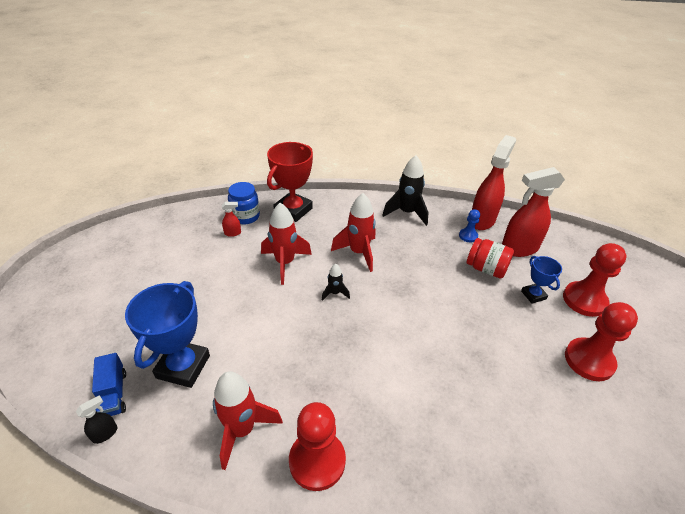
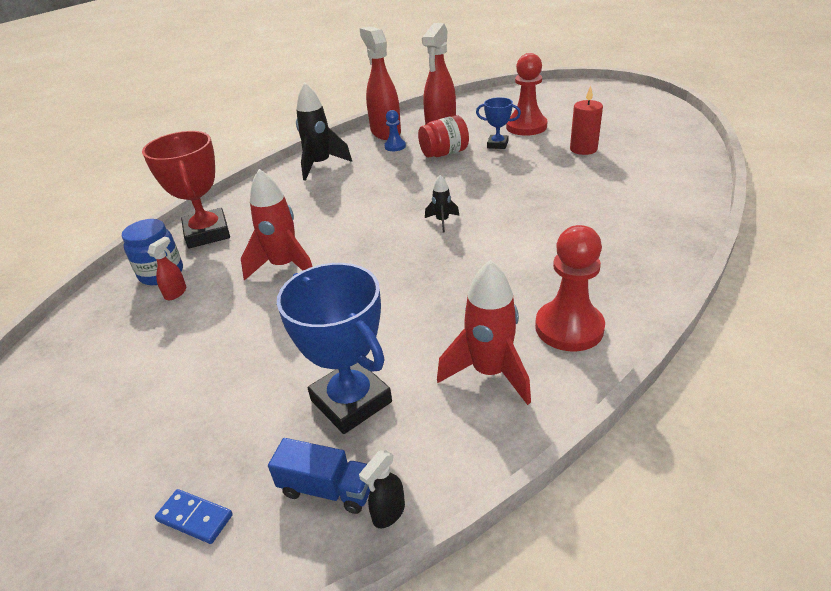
camera: 50 degrees left, 5 degrees down
(78, 348) = (195, 518): none -> blue domino
(105, 434) = (388, 513): black spray bottle -> black spray bottle turned 135 degrees counterclockwise
(335, 293) = (372, 246): black rocket -> black rocket (442, 221)
(358, 253) = (335, 212): red rocket -> none
(589, 360) = (583, 149): red pawn -> red candle

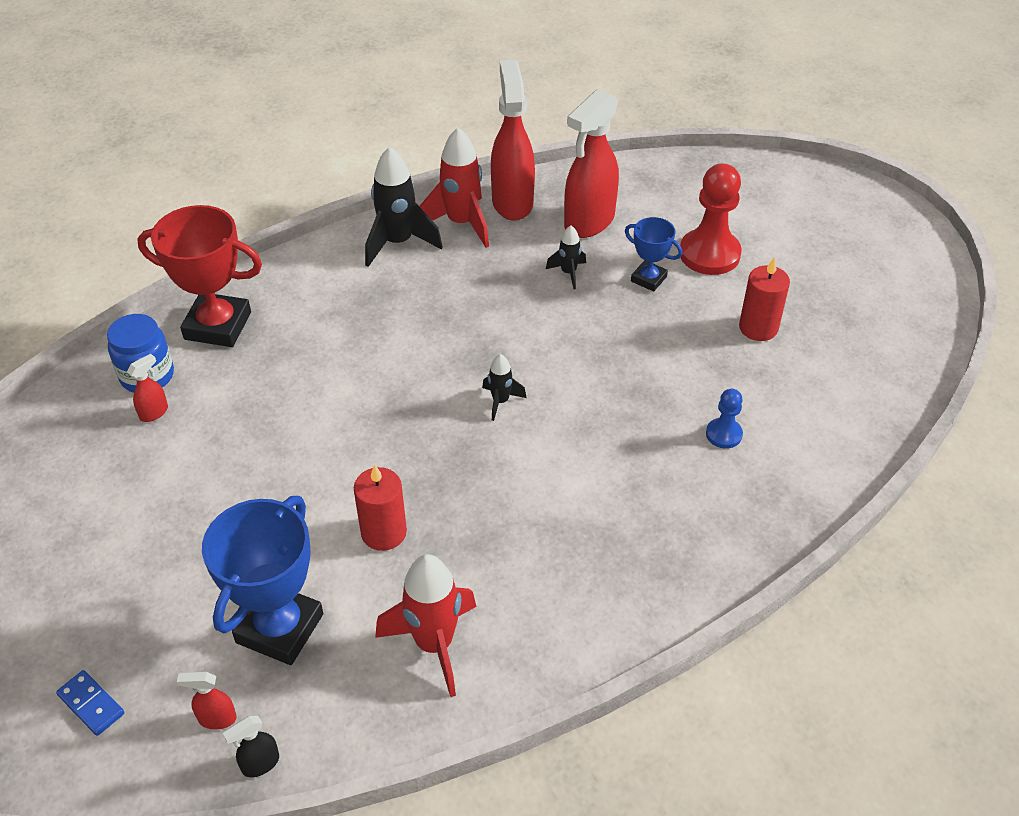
camera: 15 degrees right, 10 degrees up
(207, 233) = (218, 325): red trophy -> red trophy turned 75 degrees counterclockwise
(284, 266) = (285, 413): red rocket -> red rocket (461, 223)
(327, 489) = (217, 719): blue truck -> red spray bottle
(351, 401) = (279, 628): blue trophy -> blue trophy turned 45 degrees clockwise
(395, 146) = (511, 236): blue pawn -> blue pawn (723, 434)
(402, 314) = (384, 532): none -> red candle
(444, 153) = (568, 273): red jar -> black rocket
(569, 328) = (552, 617): red pawn -> none

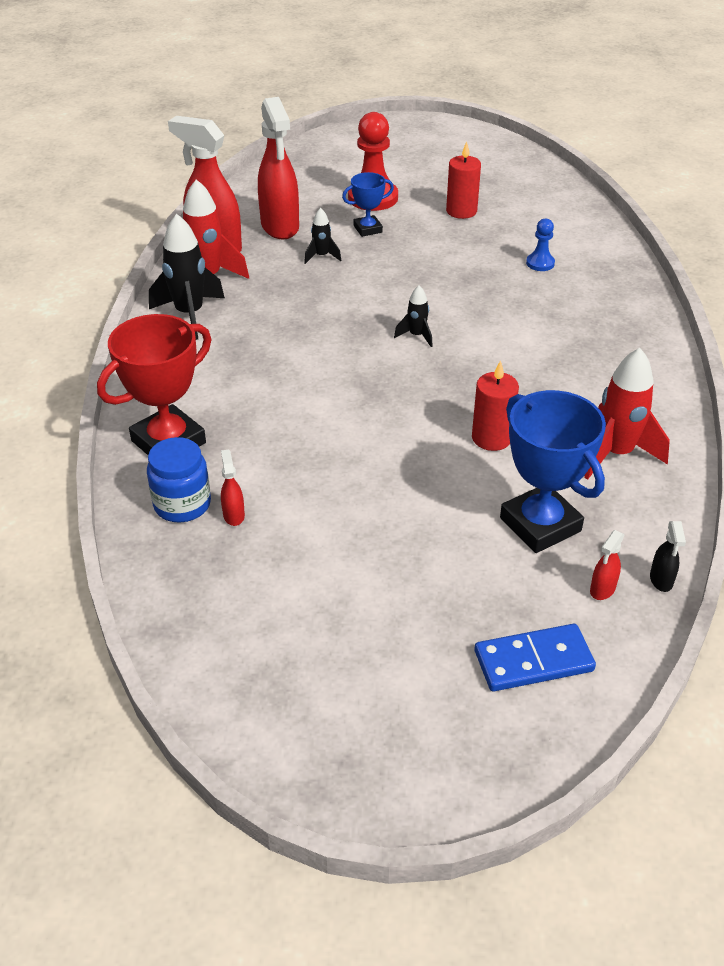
camera: 55 degrees left, 5 degrees down
(91, 704) = (533, 661): blue domino -> blue domino, size x1.65

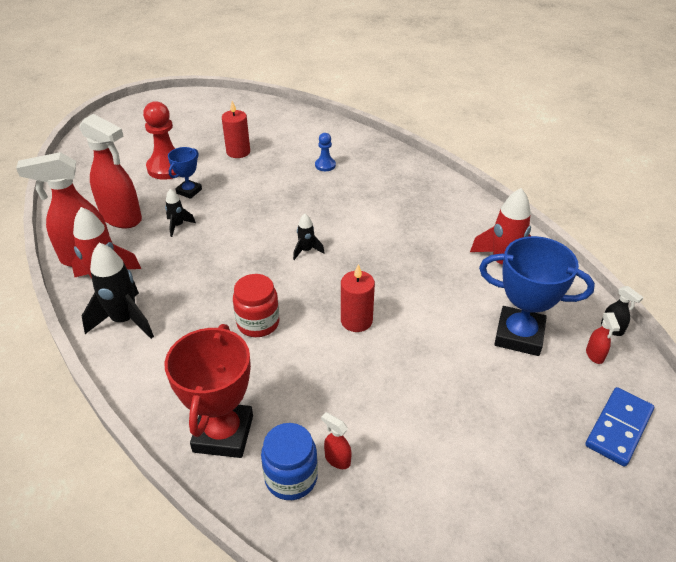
camera: 40 degrees left, 0 degrees up
(295, 374) = (258, 323): none -> red jar
(491, 438) = (429, 295): red candle -> red candle (356, 320)

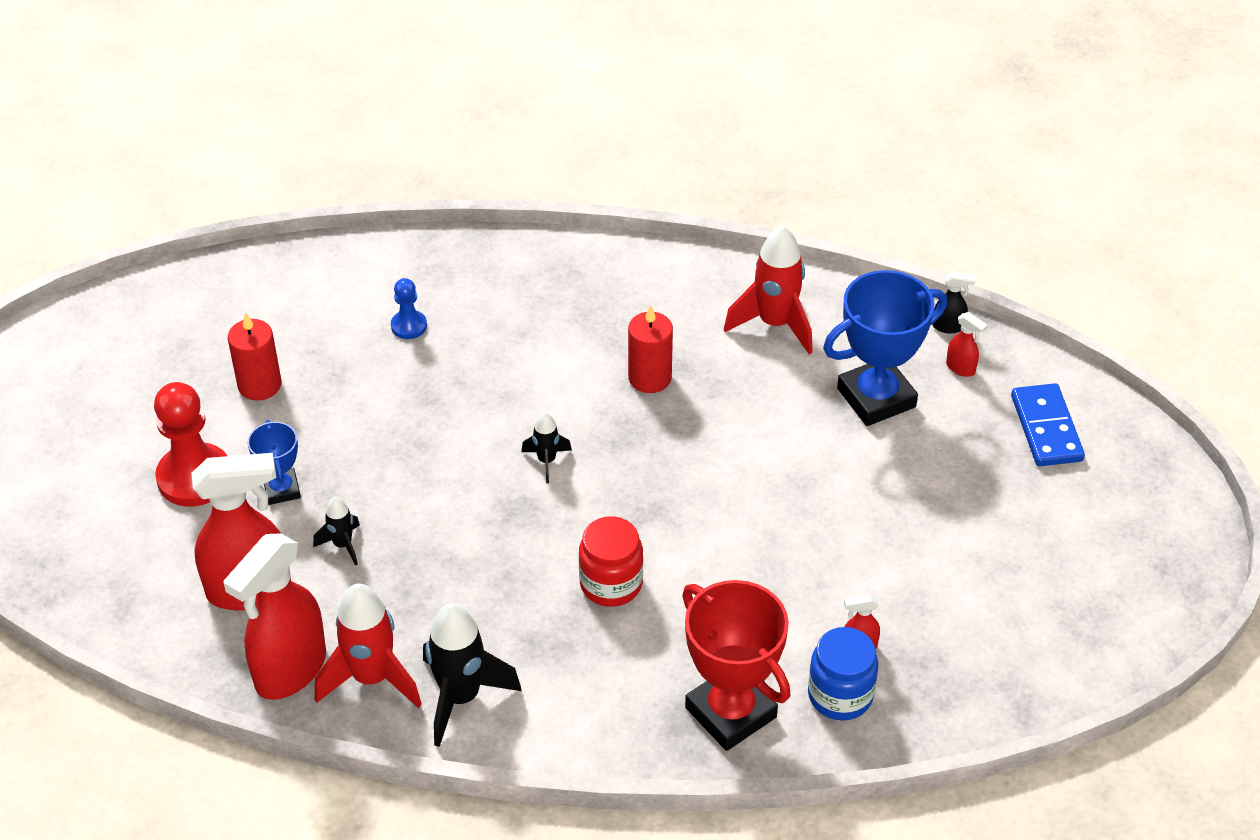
camera: 45 degrees left, 5 degrees up
(356, 320) = (707, 502): red candle -> red candle (650, 378)

